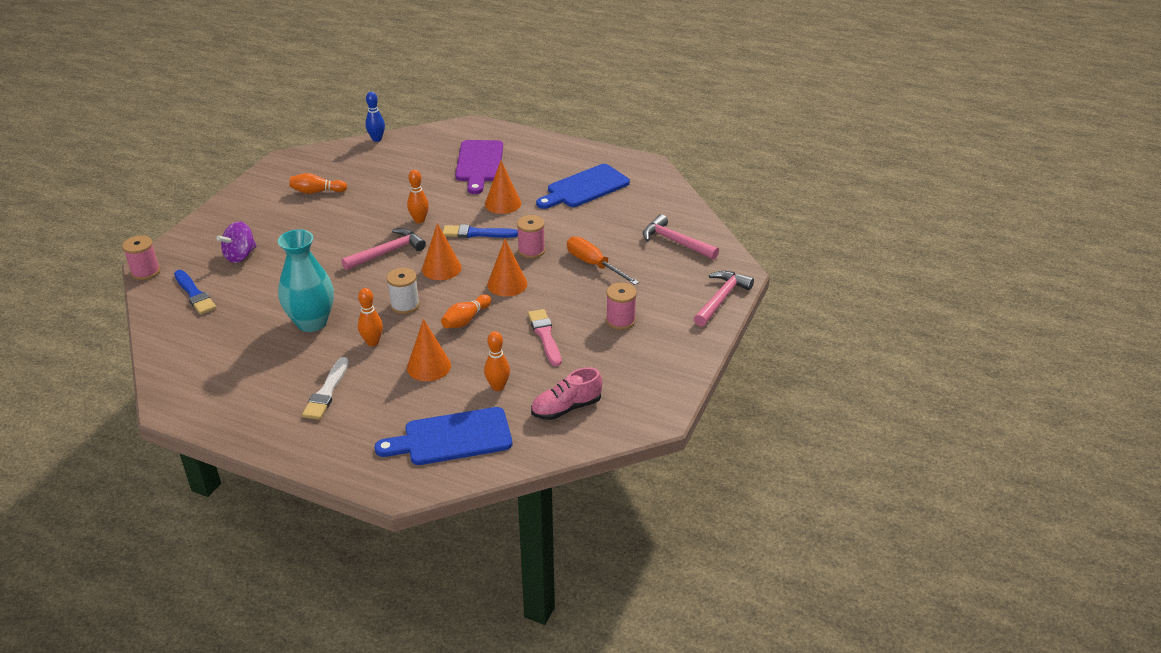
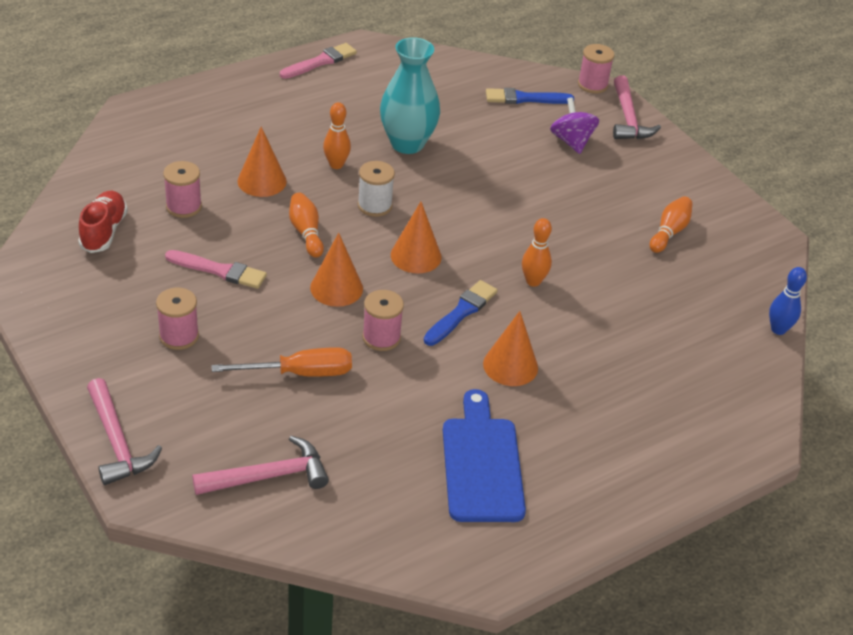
camera: 120 degrees right, 5 degrees up
(223, 419) = (320, 62): none -> pink brush
(326, 392) = (294, 117): white brush -> none
(387, 252) = (486, 232): pink hammer -> pink hammer (628, 118)
(452, 438) = (153, 155): blue cutting board -> none
(479, 164) = (634, 393): purple cutting board -> none
(498, 386) = (184, 206): orange bowling pin -> pink spool
(566, 408) = (104, 231): pink shoe -> red shoe

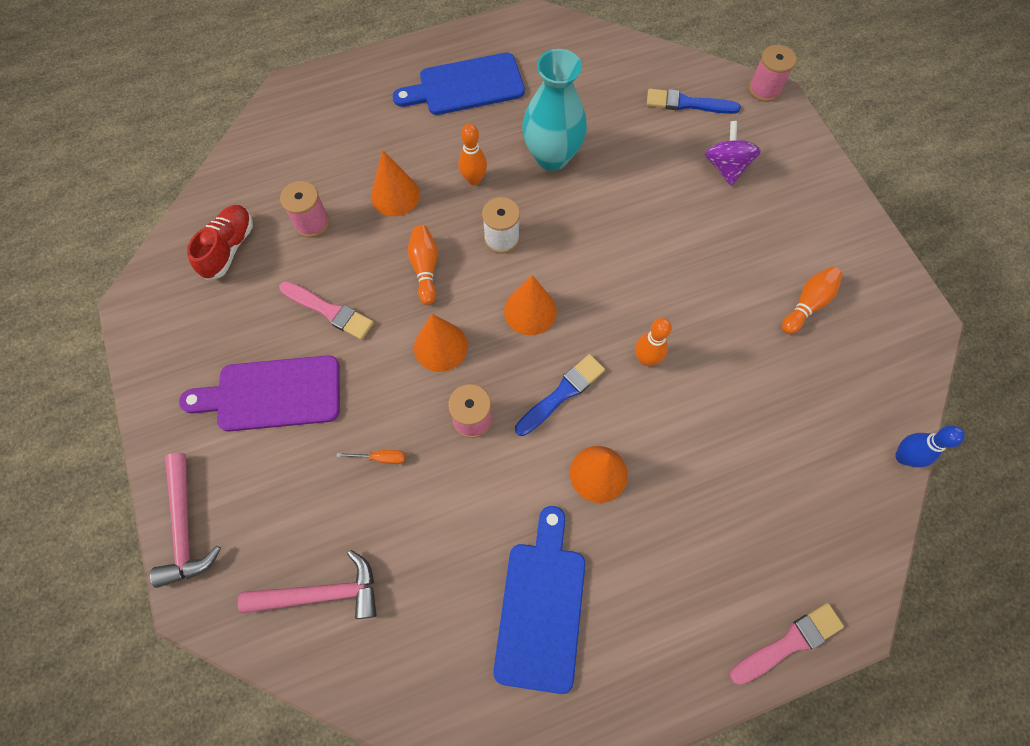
camera: 15 degrees right, 25 degrees up
(179, 336) = (272, 394): pink spool -> purple cutting board
(300, 373) = (381, 458): orange screwdriver -> orange screwdriver, size x0.48
(310, 97) = (466, 86): none -> blue cutting board
(320, 62) = (486, 39): pink brush -> pink brush (789, 642)
(628, 118) = (794, 139): pink hammer -> none

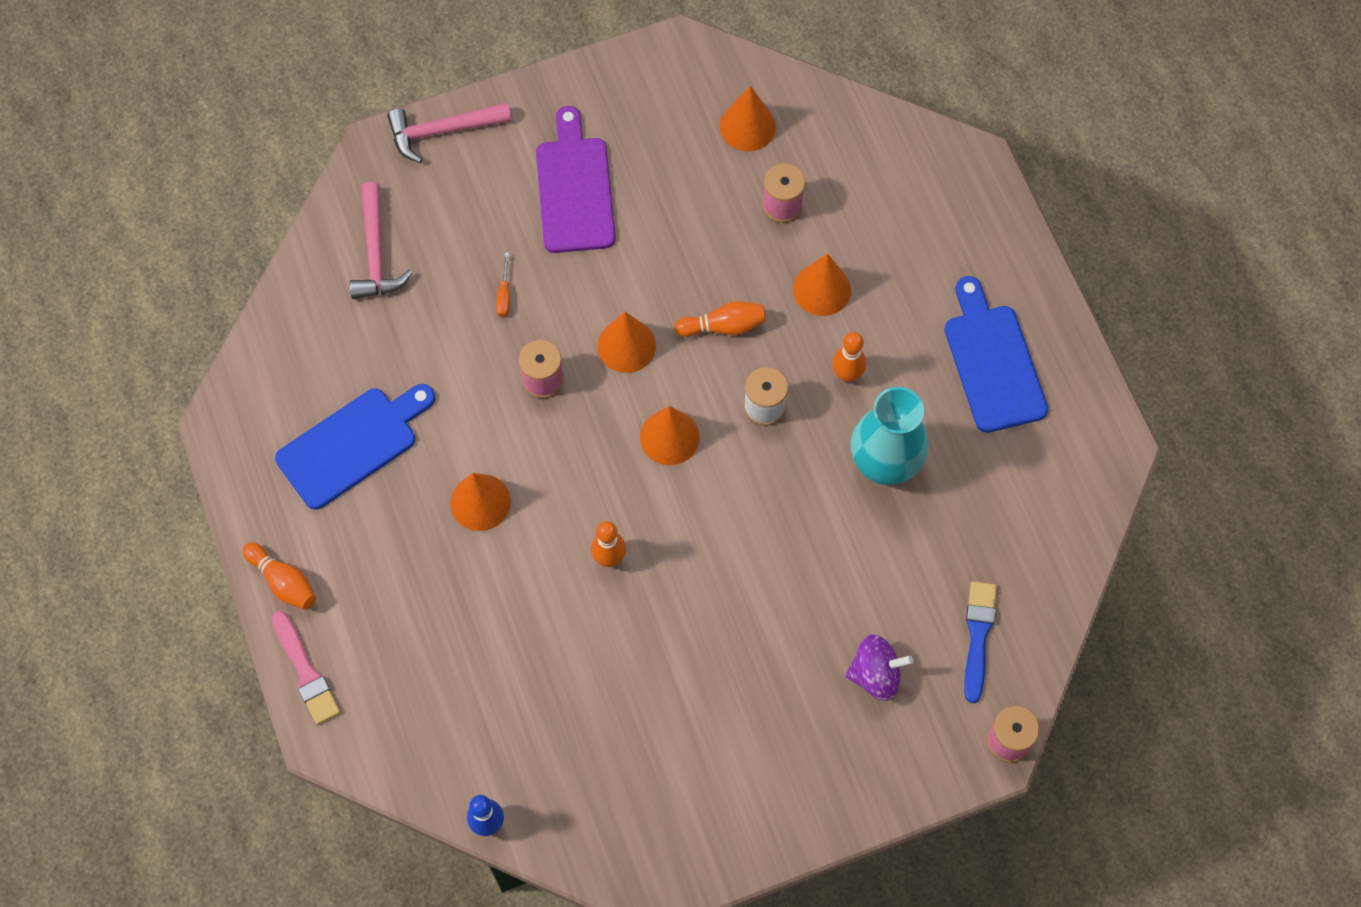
camera: 90 degrees right, 0 degrees up
(229, 248) = (747, 126): red shoe -> orange cone
(329, 311) = (669, 233): pink brush -> none
(541, 607) = (352, 444): blue cutting board -> blue cutting board turned 45 degrees counterclockwise
(562, 393) = (569, 468): blue brush -> none
(807, 304) = (677, 748): orange bowling pin -> orange bowling pin (283, 581)

